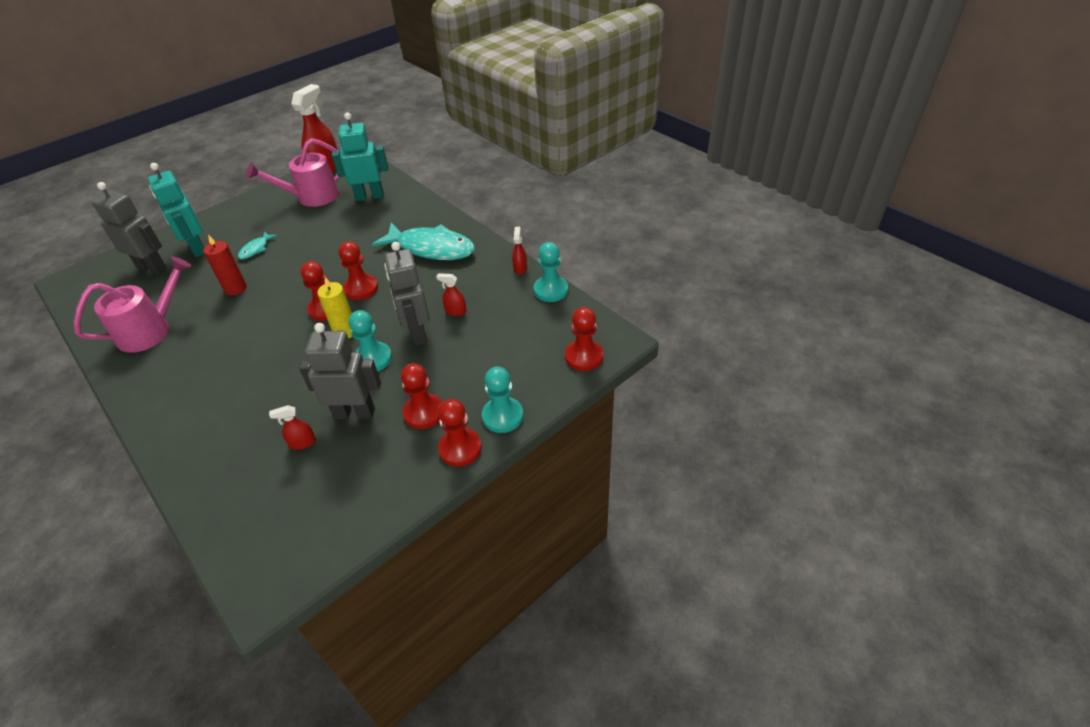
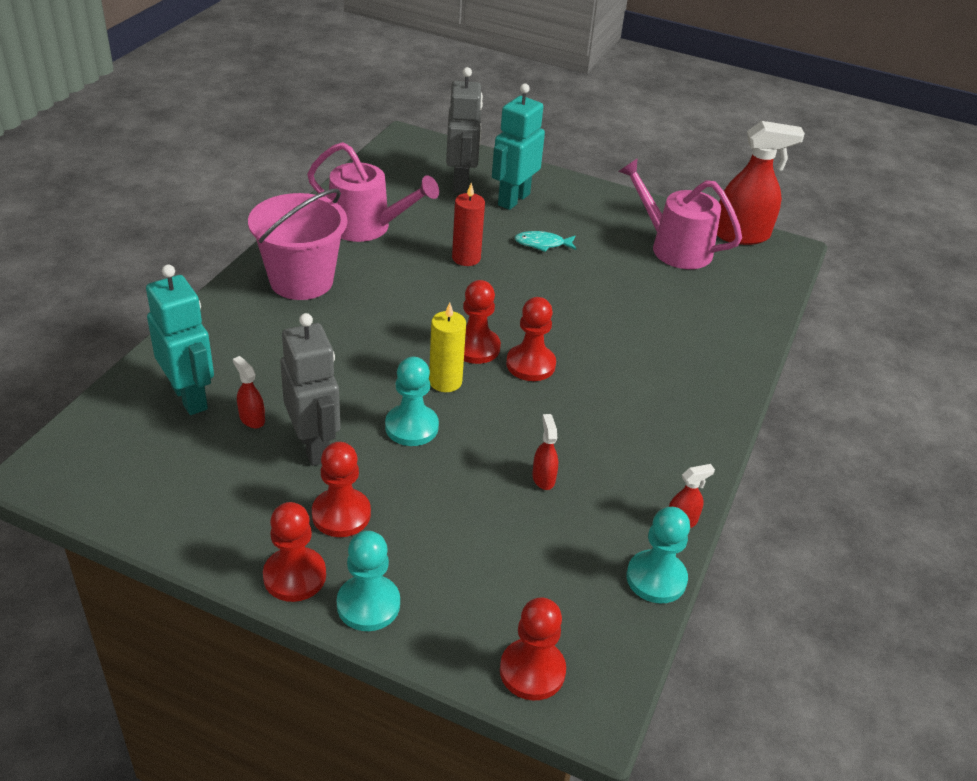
camera: 60 degrees right, 5 degrees down
(177, 382) = (301, 281): none -> pink bucket
(370, 196) = (717, 299): turquoise robot -> turquoise robot (190, 397)
(417, 333) = (479, 453): grey robot -> none
(431, 248) = (655, 404): turquoise fish -> none

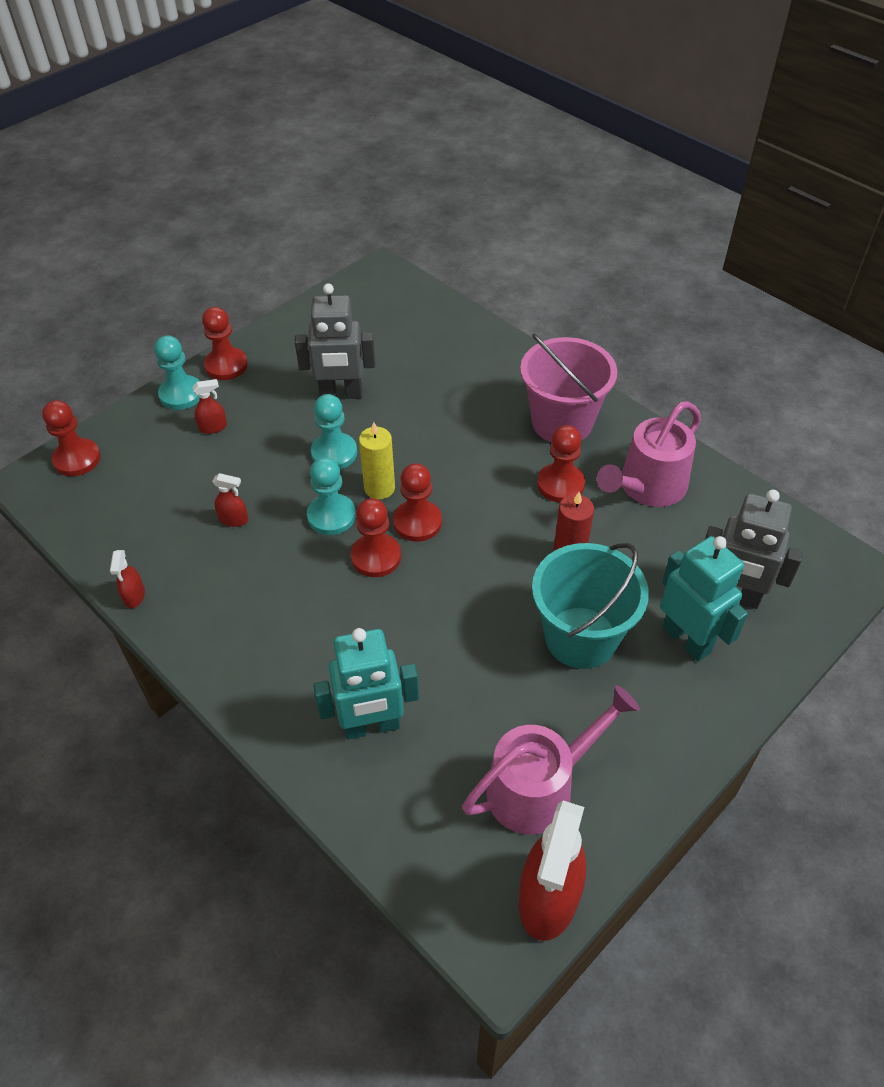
camera: 115 degrees right, 10 degrees up
(190, 397) = (426, 339): turquoise robot -> turquoise robot (371, 726)
(252, 419) = (387, 366): red spray bottle -> red spray bottle (213, 427)
(341, 514) = (265, 396): red pawn -> red pawn (560, 484)
(542, 244) = (581, 637): turquoise fish -> turquoise bucket
(656, 578) = (96, 555): turquoise pawn -> turquoise pawn (331, 516)

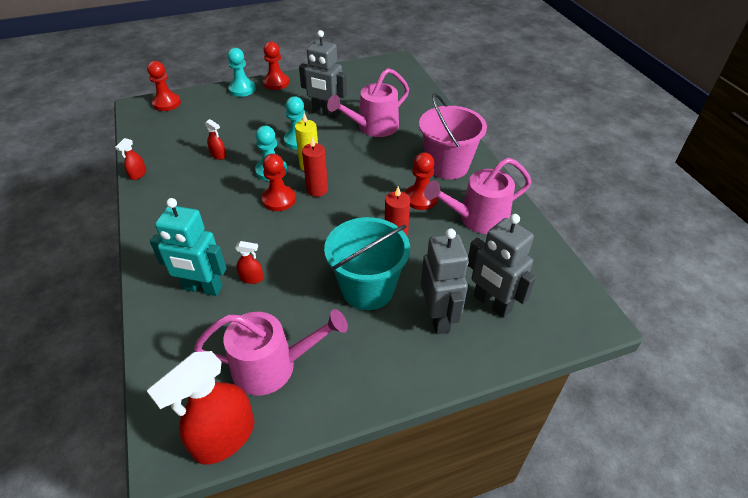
camera: 25 degrees right, 5 degrees down
(213, 427) = (245, 109): red spray bottle -> red spray bottle (252, 278)
(417, 522) = (317, 190): red pawn -> red candle
(424, 395) = (373, 127): none -> pink watering can
(687, 639) = (438, 317): turquoise robot -> grey robot

